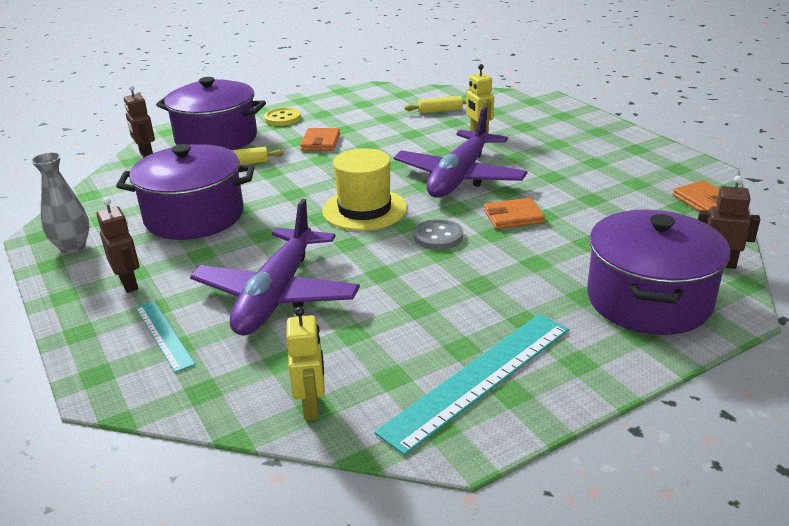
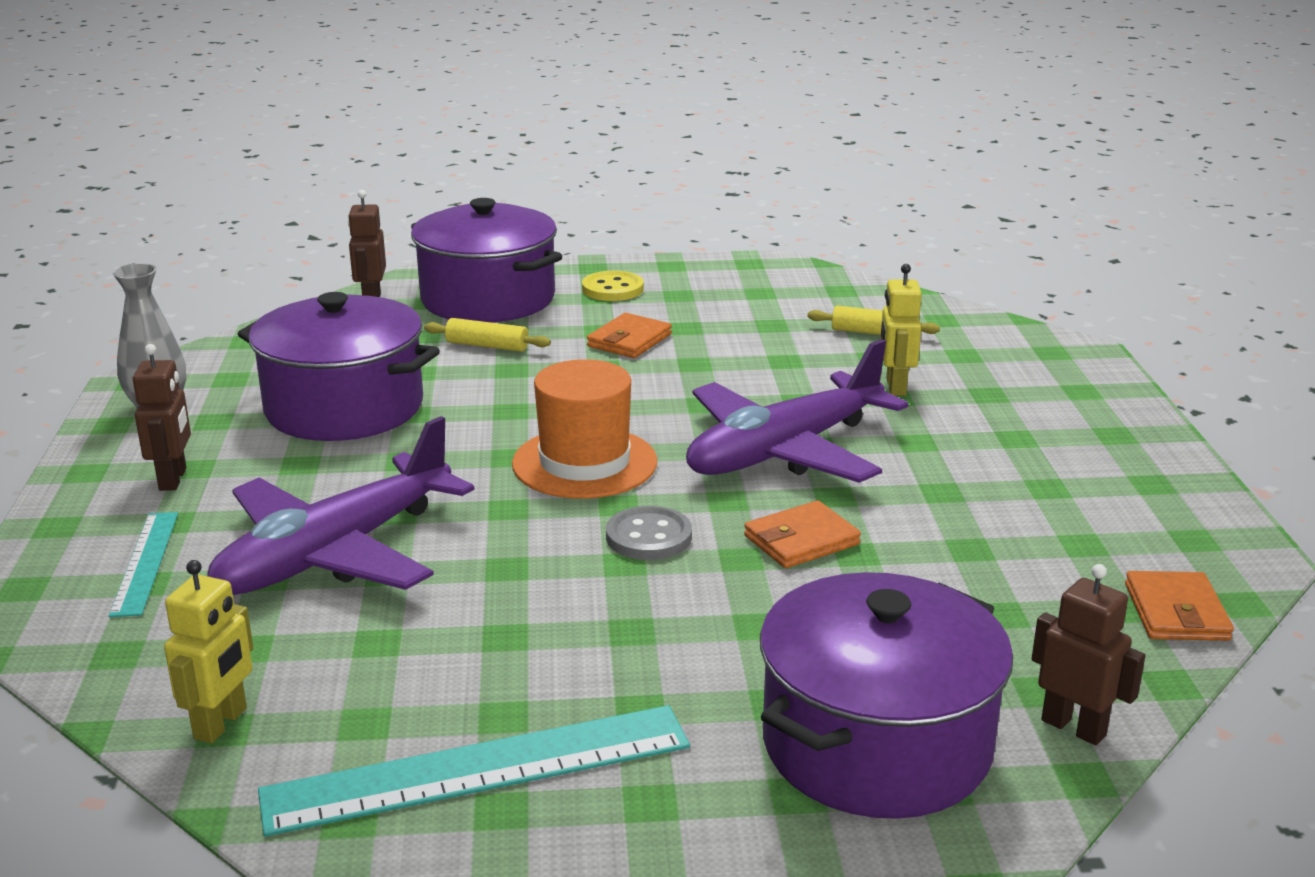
camera: 25 degrees right, 5 degrees down
(364, 209) = (584, 463): yellow hat -> orange hat
(513, 217) = (801, 540): orange wallet -> orange wallet turned 45 degrees counterclockwise

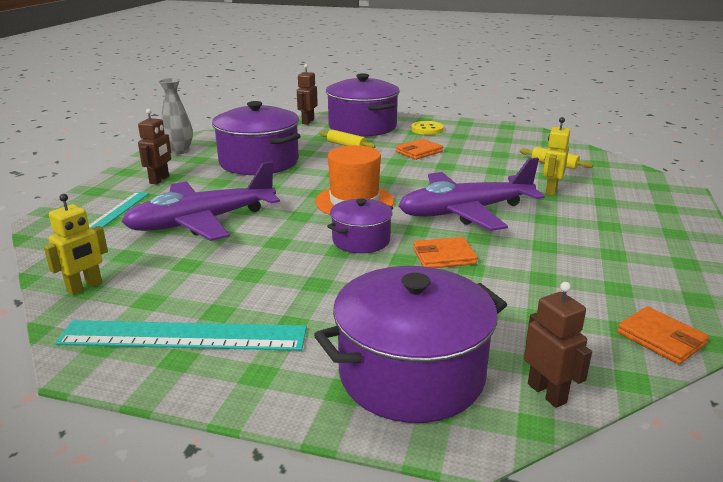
camera: 20 degrees right, 0 degrees up
(649, 537) = (361, 240): grey button -> purple pot
(1176, 612) = (661, 339): orange wallet -> orange wallet turned 60 degrees counterclockwise

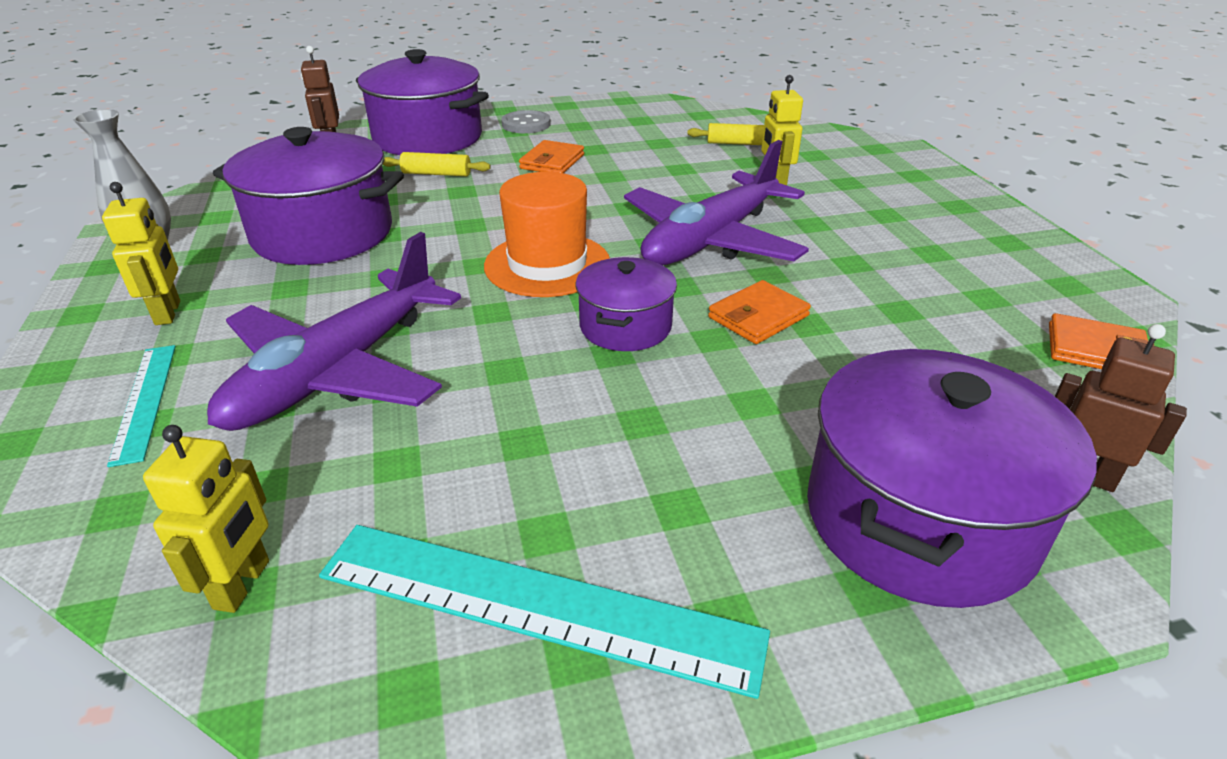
camera: 30 degrees left, 10 degrees up
(159, 180) = (168, 313): brown robot -> yellow robot
(183, 336) = (537, 604): turquoise ruler -> turquoise ruler turned 45 degrees clockwise
(427, 129) = (526, 124): yellow button -> grey button

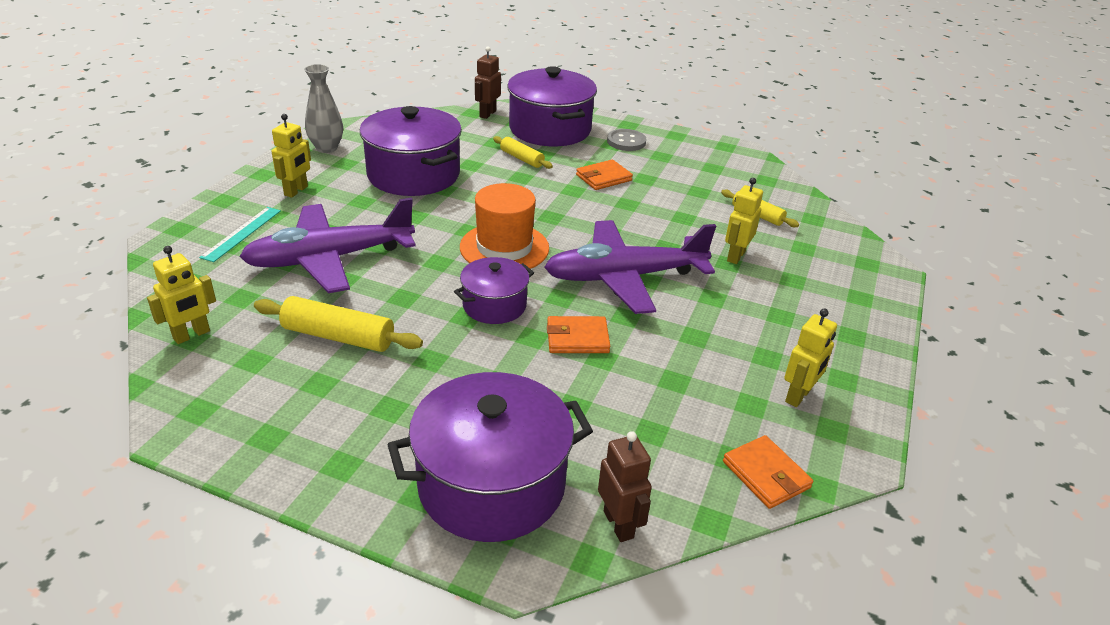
camera: 35 degrees right, 0 degrees up
(486, 458) = (338, 336): none -> yellow rolling pin
(537, 604) = (278, 409): turquoise ruler -> none
(1005, 271) = (798, 396): none -> yellow robot

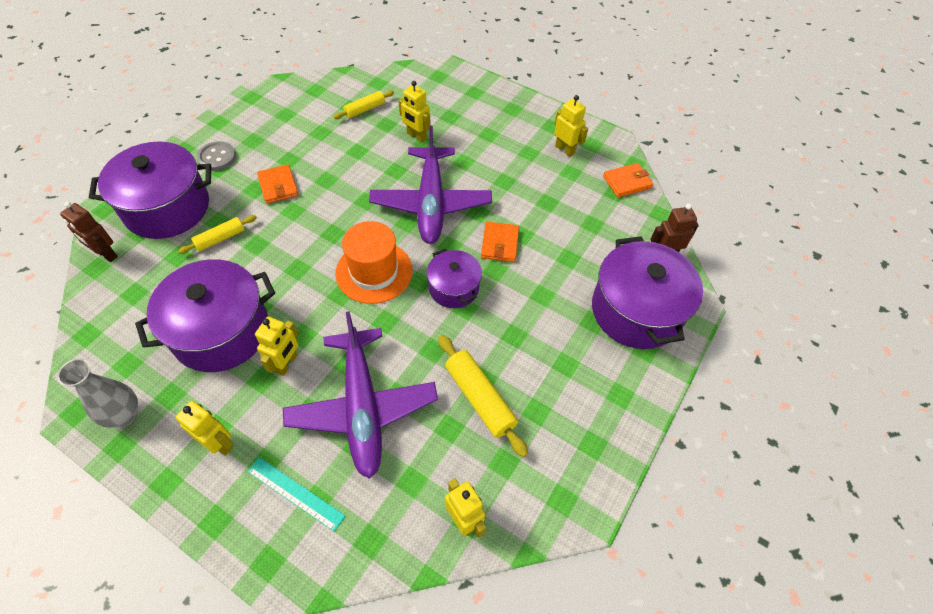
camera: 80 degrees left, 20 degrees up
(338, 336) = (480, 398): yellow rolling pin -> yellow rolling pin turned 60 degrees counterclockwise
(380, 211) = (287, 363): none -> yellow robot

